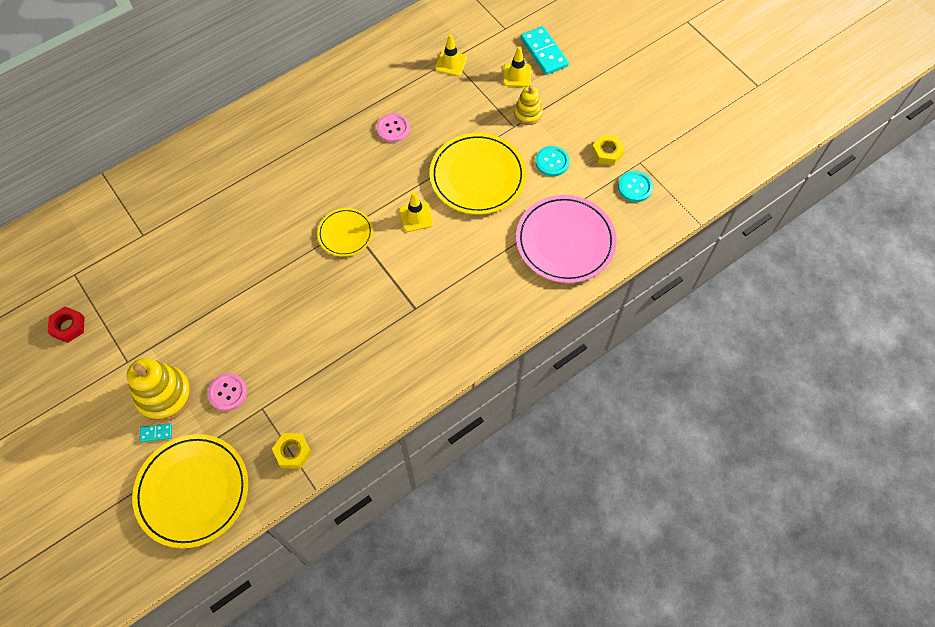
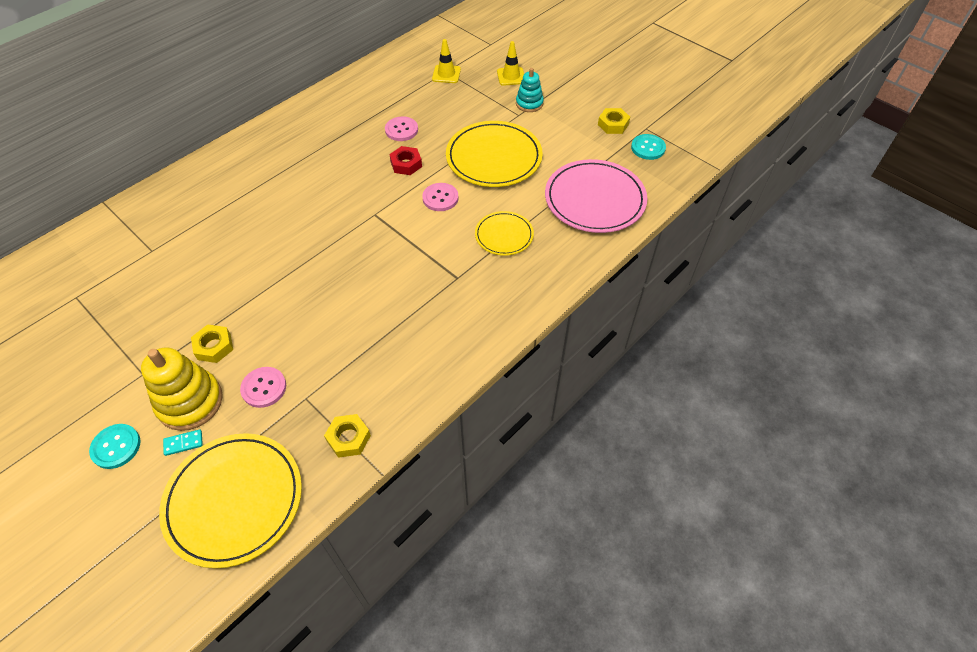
camera: 10 degrees left, 10 degrees down
(68, 326) = (71, 348): red nut -> red nut (406, 164)
(189, 345) = (214, 346): none -> yellow nut
(345, 233) = (370, 221): yellow plate -> yellow plate (504, 235)
(416, 217) = (440, 198): yellow traffic cone -> pink button
(528, 113) = (529, 103): yellow stacking toy -> turquoise stacking toy
(544, 52) = (531, 57): turquoise domino -> none
(552, 162) = (563, 138): turquoise button -> turquoise button (116, 447)

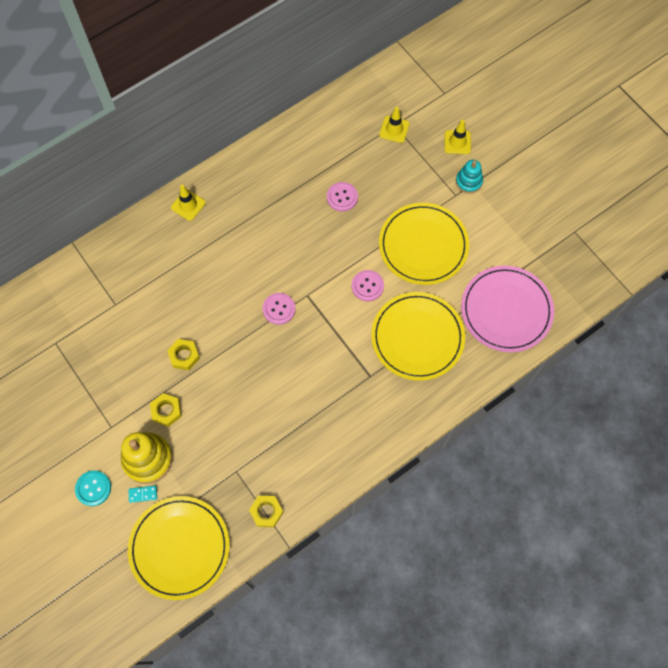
camera: 10 degrees right, 15 degrees up
(236, 155) = (188, 205): none -> yellow traffic cone
(264, 388) = (204, 456): pink button -> pink button (279, 309)
(406, 164) = (341, 241): red nut -> none
(504, 235) = (417, 337): yellow plate -> yellow plate, size x1.79
(613, 124) = (544, 222): yellow nut -> yellow nut (184, 356)
(648, 148) = (570, 256): turquoise button -> none

